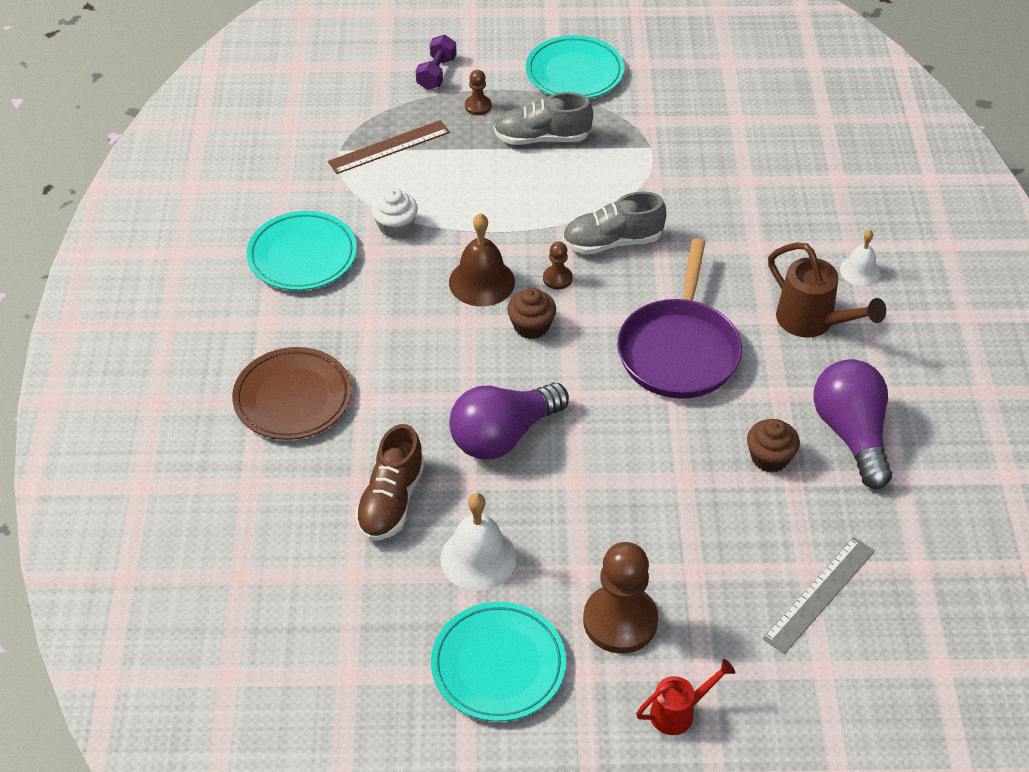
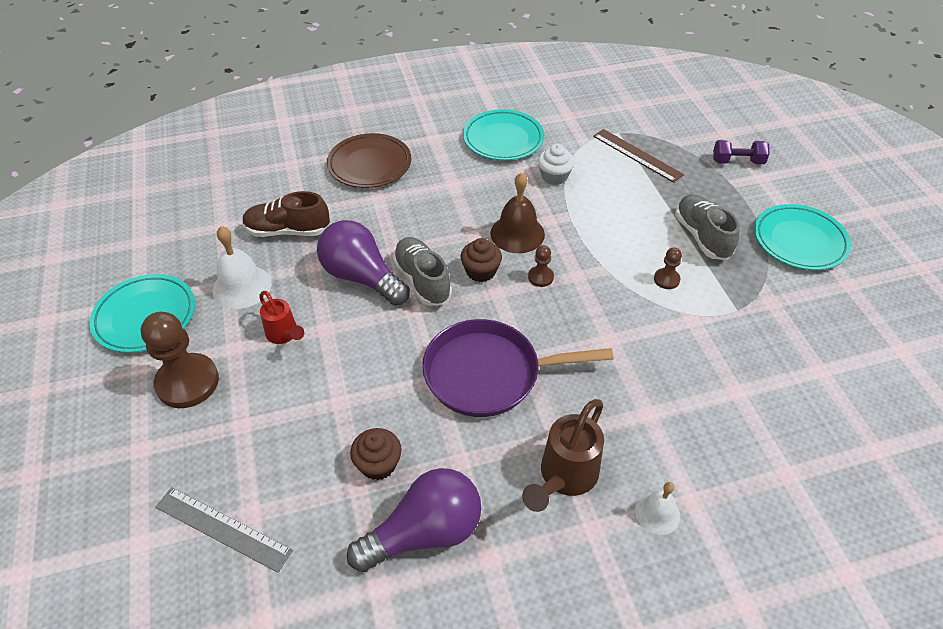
camera: 75 degrees right, 0 degrees up
(478, 106) = (715, 192): brown pawn -> brown pawn (666, 279)
(612, 242) = (600, 304): grey shoe -> grey shoe (422, 280)
(679, 712) = (98, 437): red watering can -> red watering can (284, 335)

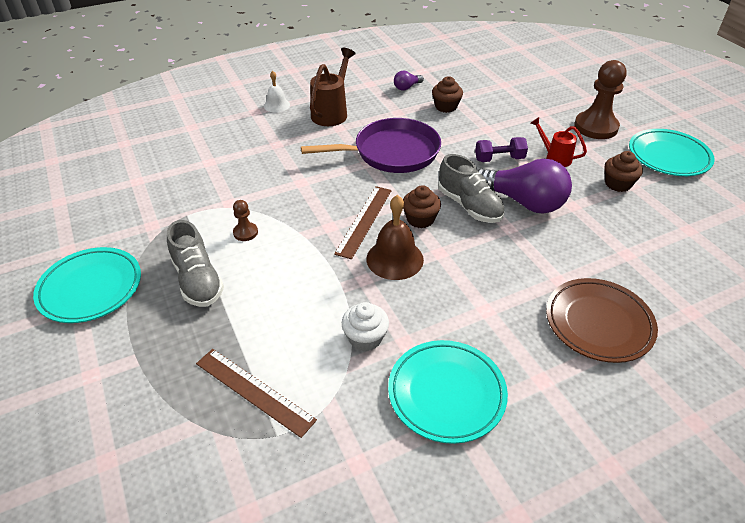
camera: 170 degrees right, 5 degrees down
(223, 528) = (514, 79): grey ruler -> none
(242, 286) = (617, 184): white bell -> brown cupcake
(288, 231) = (622, 233): brown shoe -> none
(425, 532) = (406, 87): purple light bulb -> purple light bulb, size x0.46
(540, 277) = (364, 221): brown pawn -> brown ruler
(737, 161) = (111, 399): purple dumbbell -> purple dumbbell (499, 159)

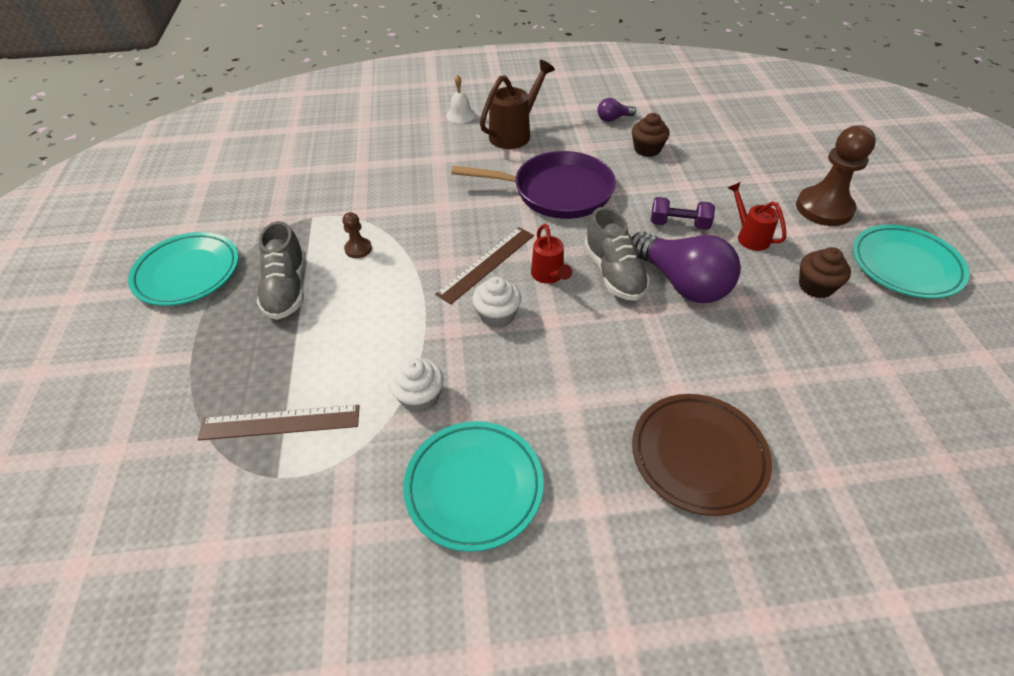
camera: 20 degrees right, 5 degrees up
(254, 391) = (280, 422): brown ruler -> brown ruler turned 60 degrees counterclockwise
(395, 259) = (497, 315): brown bell -> white cupcake
(420, 219) = (549, 276): brown cupcake -> red watering can

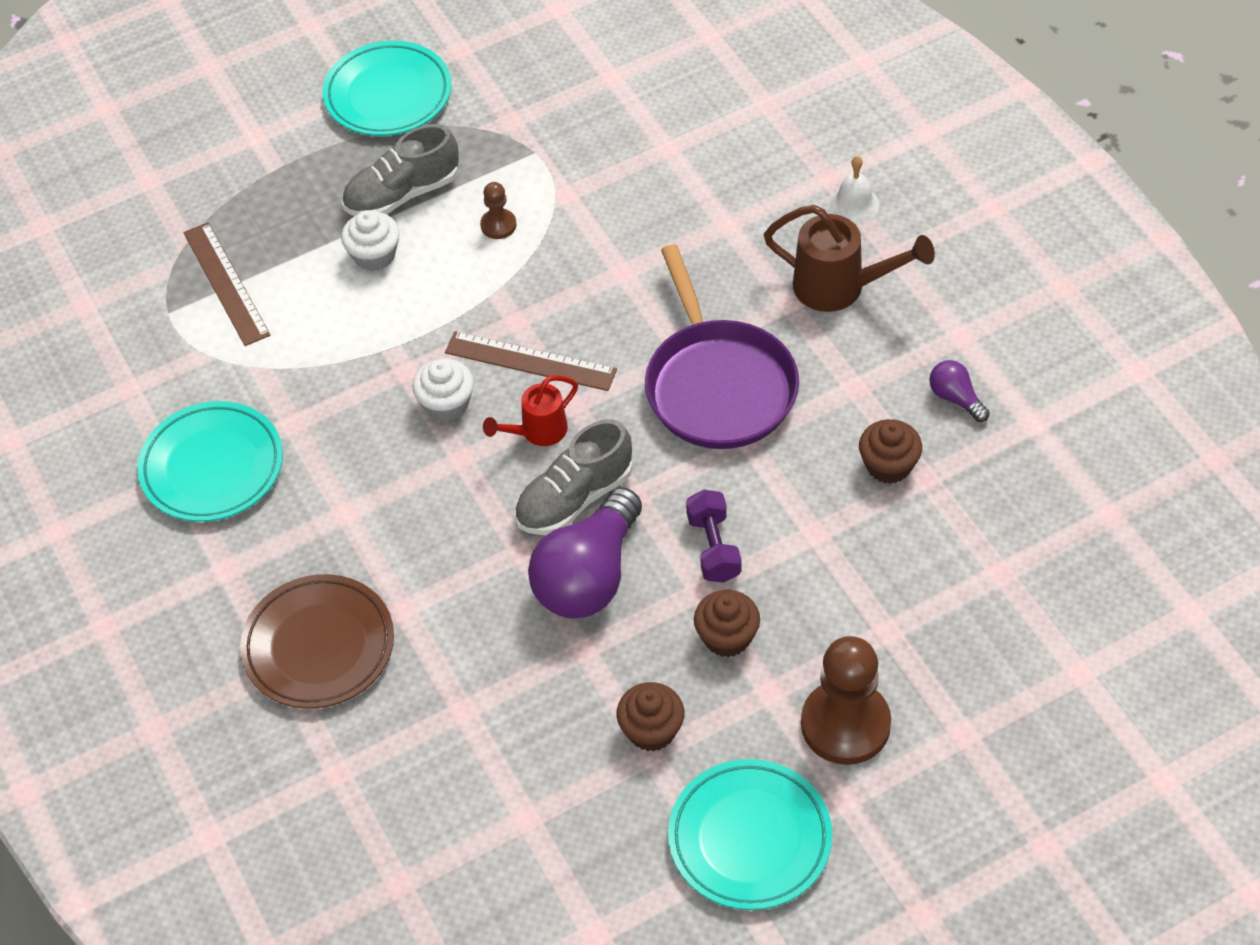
camera: 70 degrees right, 5 degrees up
(420, 397) = (300, 380): white cupcake -> white cupcake (374, 255)
(749, 236) = (727, 637): red watering can -> brown cupcake

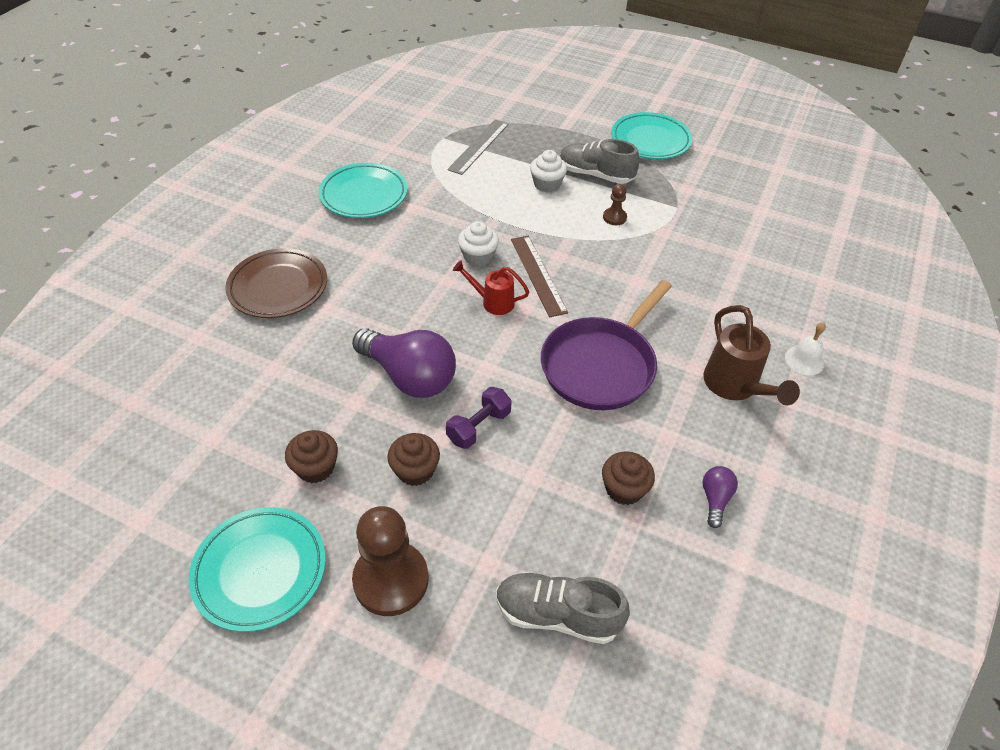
camera: 50 degrees right, 5 degrees down
(226, 283) = (479, 146): brown ruler -> grey ruler
(574, 498) = (460, 341): grey shoe -> grey shoe (557, 615)
(588, 576) = (409, 376): purple light bulb -> purple light bulb turned 135 degrees counterclockwise

